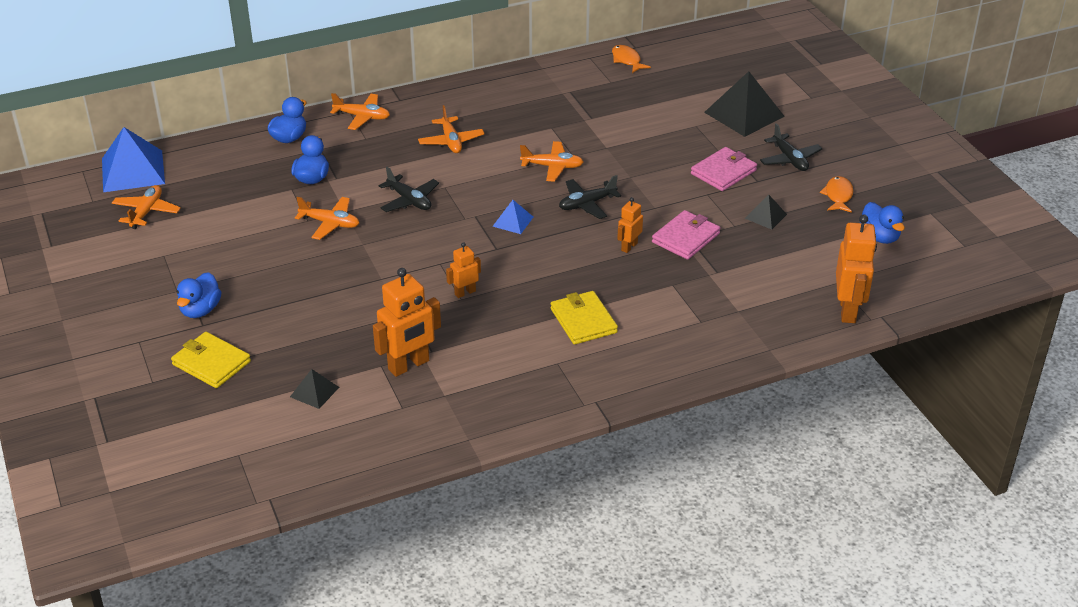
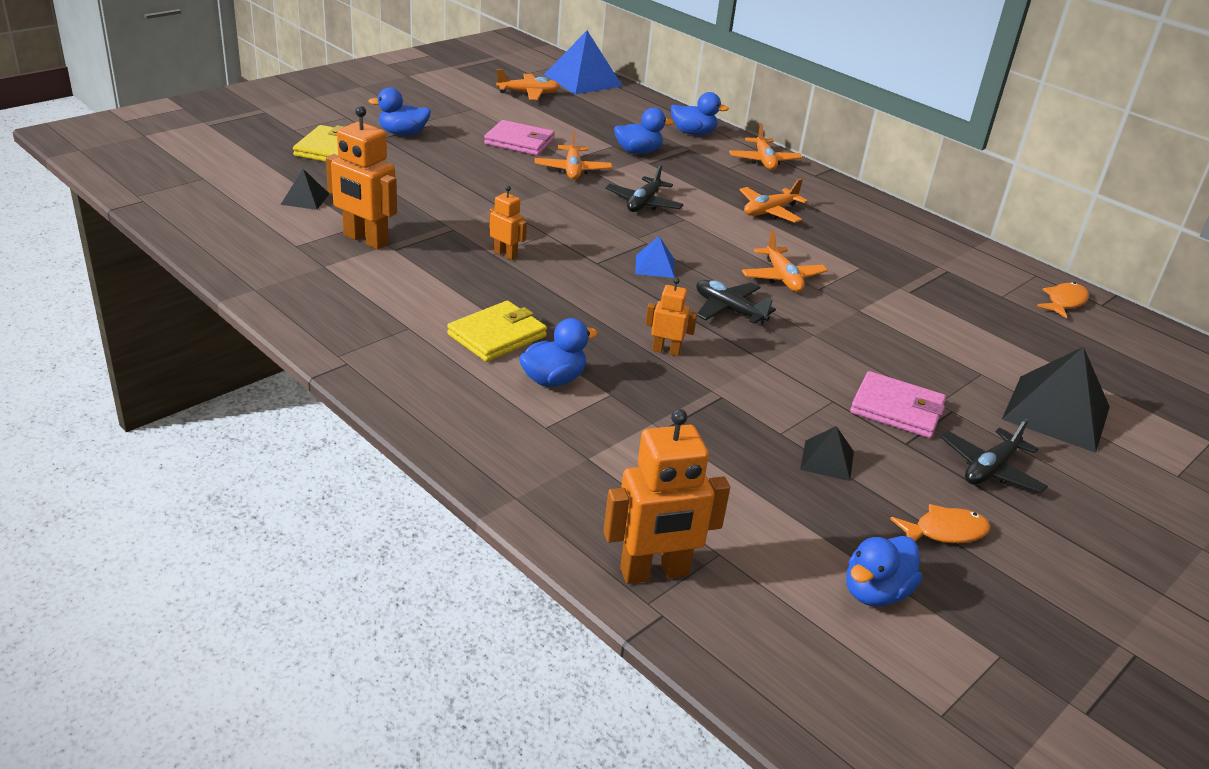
camera: 65 degrees right, 5 degrees down
(648, 306) = (553, 380): none -> blue duck
(686, 238) = (719, 393): pink wallet -> pink wallet (519, 142)

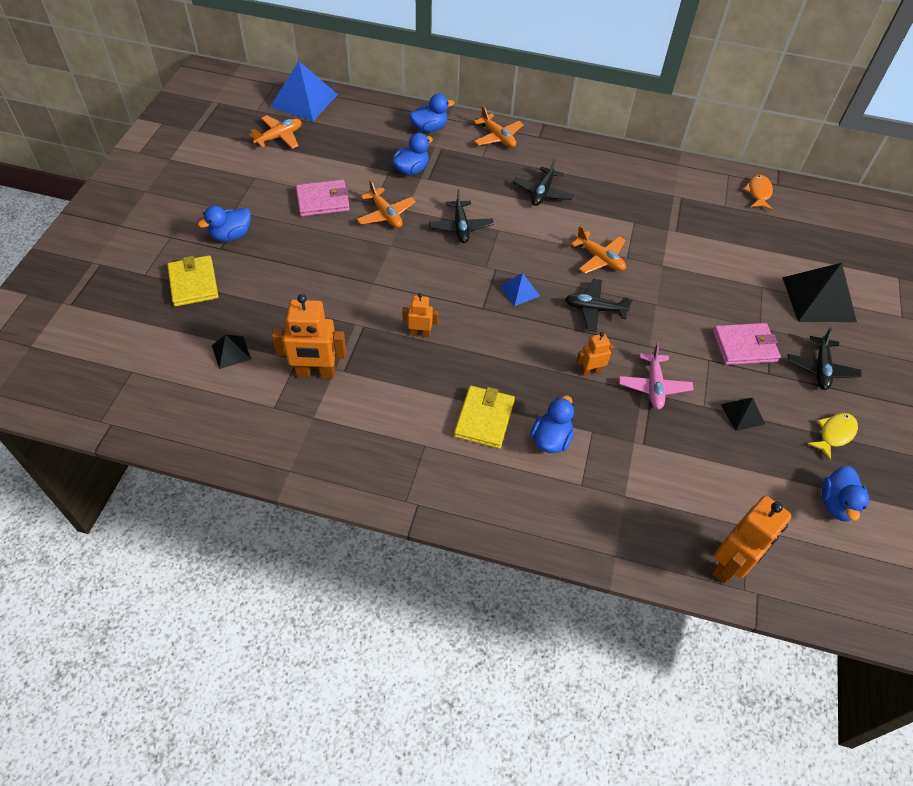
camera: 30 degrees left, 20 degrees up
(732, 392) = (654, 386): none -> pink plane
(769, 211) = (542, 193): orange plane -> black plane
(945, 531) = (834, 434): orange fish -> yellow fish

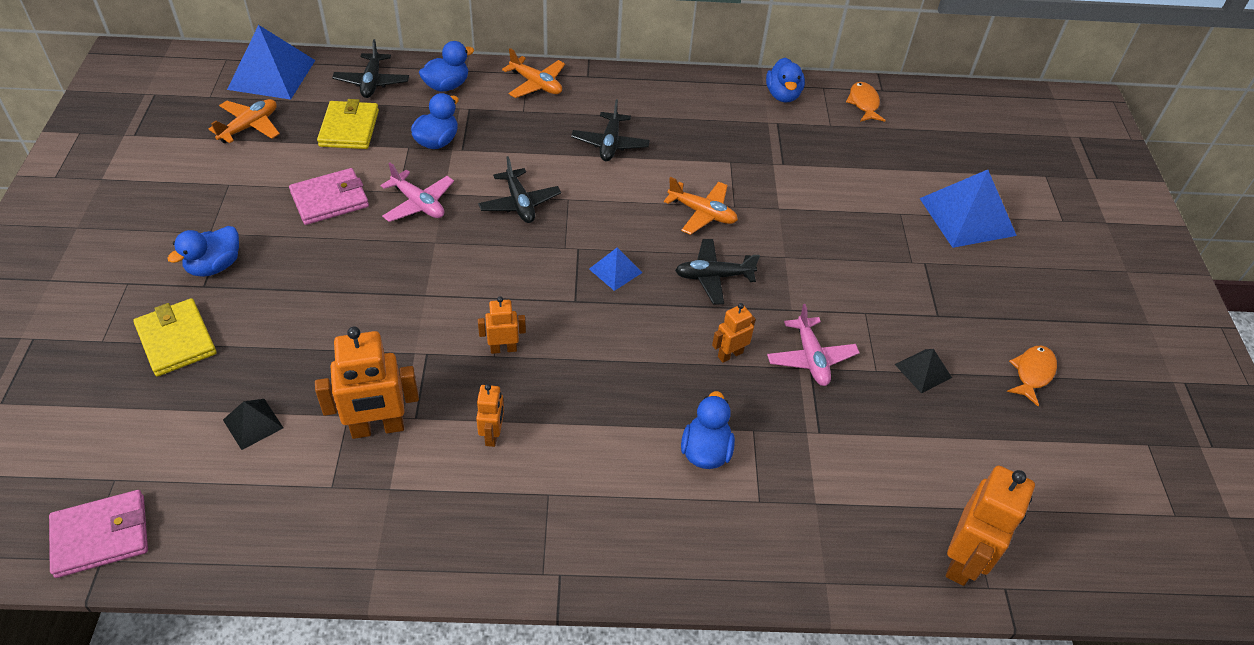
camera: 15 degrees left, 5 degrees down
(386, 214) = (418, 204): orange plane -> pink plane
(396, 394) = (492, 435): none -> orange robot
(484, 419) = (615, 443): yellow wallet -> yellow wallet (349, 128)
(744, 346) = (901, 288): pink wallet -> pink wallet (101, 536)
(818, 299) = (967, 216): black pyramid -> blue pyramid
(820, 369) = (994, 298): black plane -> black plane (372, 82)
(834, 434) = (1032, 373): yellow fish -> orange fish
(836, 504) = (1060, 457): blue duck -> blue duck (783, 95)

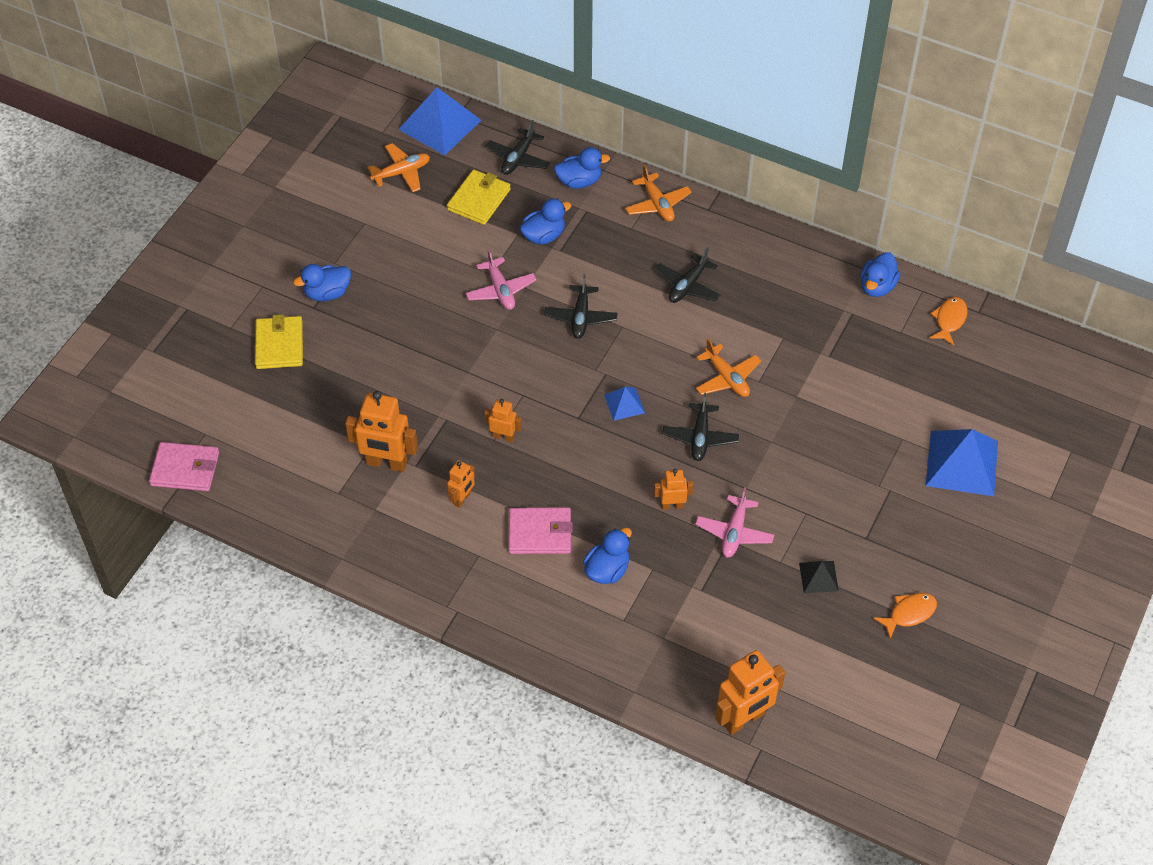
camera: 30 degrees right, 5 degrees up
(253, 424) = (306, 428): black pyramid -> none
(330, 200) = (434, 263): pink wallet -> pink wallet (540, 533)
(713, 277) = (700, 437): black plane -> black plane turned 105 degrees counterclockwise

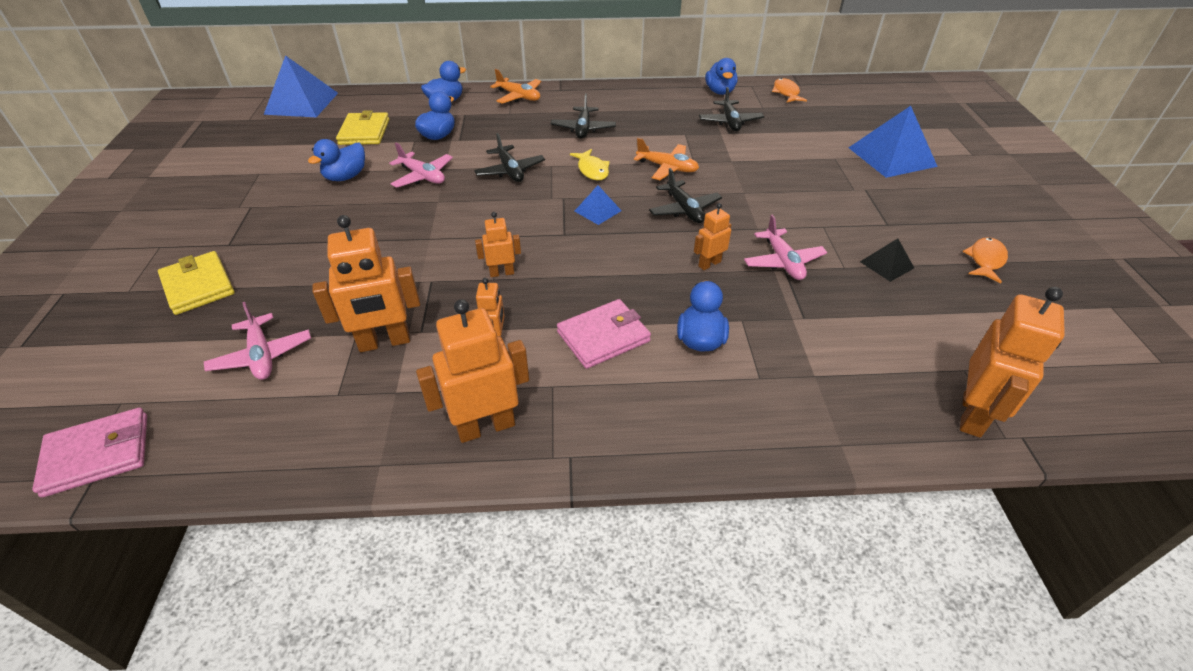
camera: 30 degrees left, 10 degrees down
(302, 436) = (262, 355): none -> pink plane
(327, 293) = (240, 229): blue duck -> blue duck (346, 177)
(401, 172) = (280, 136): orange plane -> none
(418, 564) = (485, 426): none -> orange robot
(518, 158) = (384, 103): black plane -> black plane (730, 122)
(655, 349) = (592, 170): none -> yellow fish

